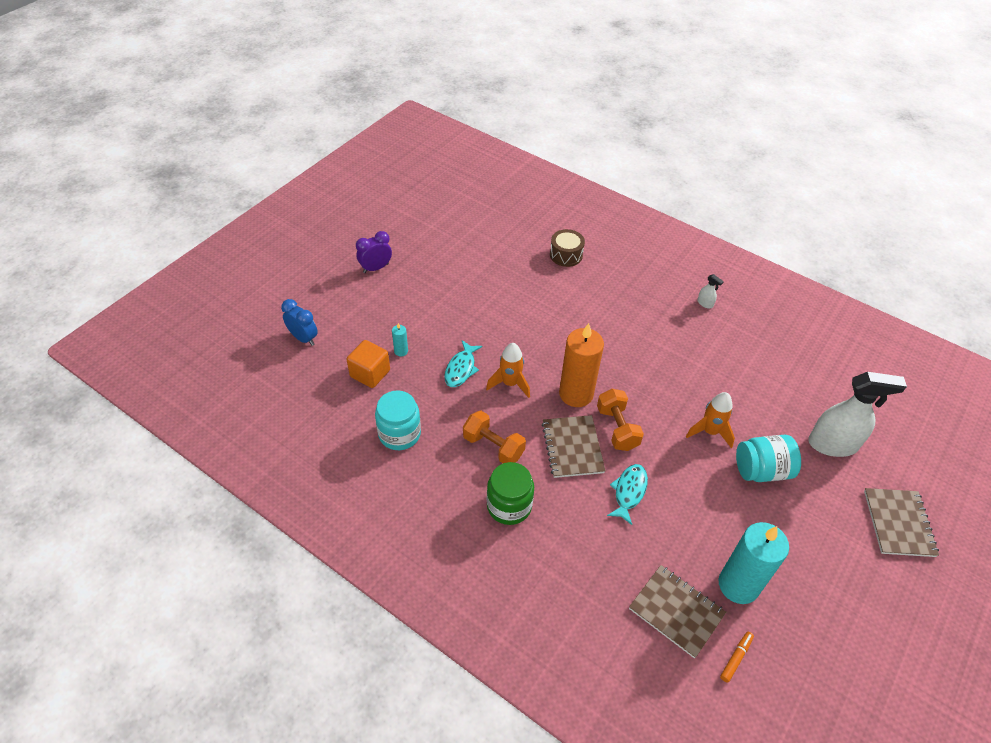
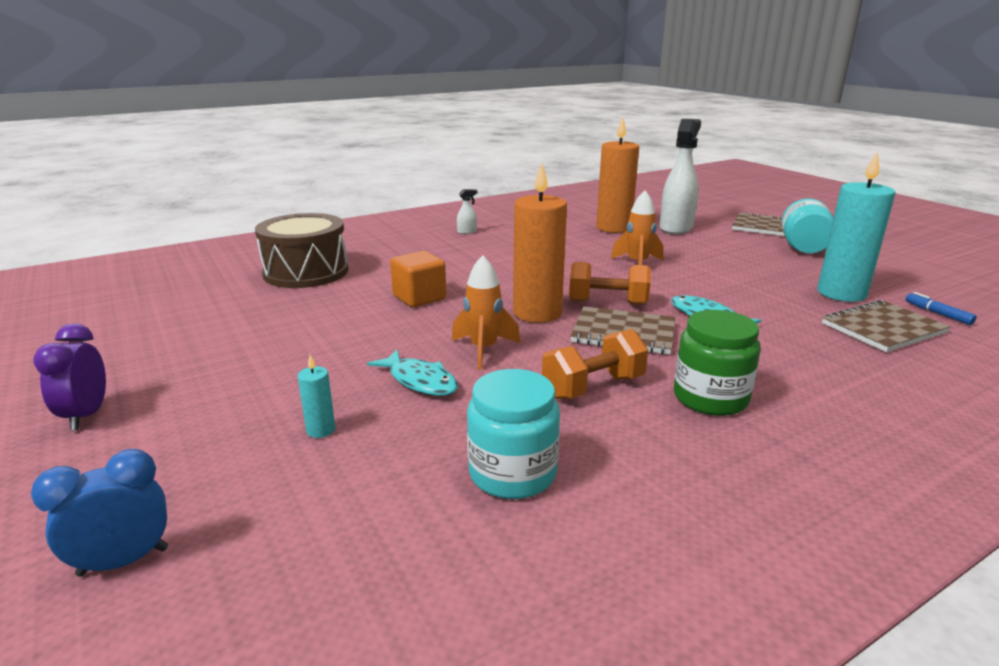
camera: 65 degrees left, 25 degrees down
(370, 373) = (336, 479): orange cube -> orange cube (419, 298)
(566, 255) = (306, 272): brown drum -> brown drum, size x1.77
(736, 658) = (937, 314): orange marker -> blue marker
(761, 470) = (696, 255): turquoise jar -> turquoise jar (803, 248)
(794, 397) = (613, 228): none -> orange candle

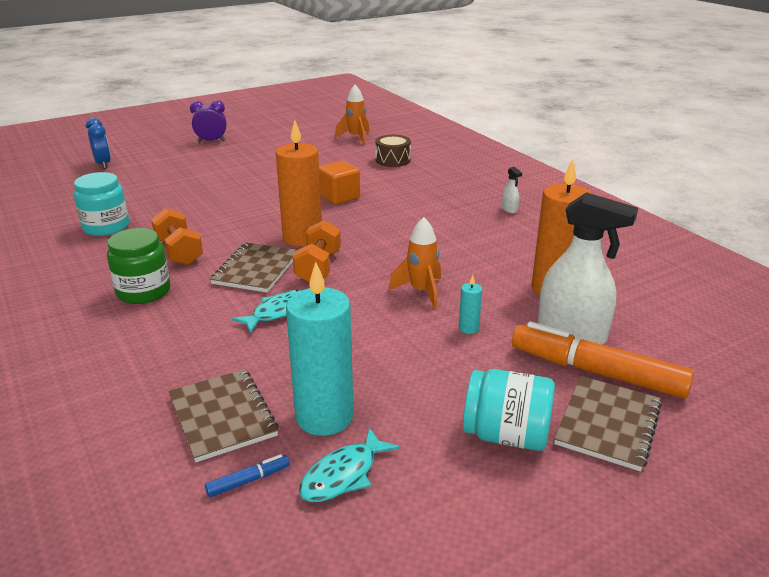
camera: 90 degrees right, 5 degrees up
(306, 272) = (392, 160): brown drum -> brown drum, size x0.57
(321, 430) = (172, 184): turquoise candle -> turquoise candle (468, 328)
(420, 381) = (211, 203): turquoise fish -> turquoise fish (343, 475)
(484, 350) = (245, 219): orange rocket -> orange rocket (356, 137)
(716, 226) = (596, 372): none -> orange marker

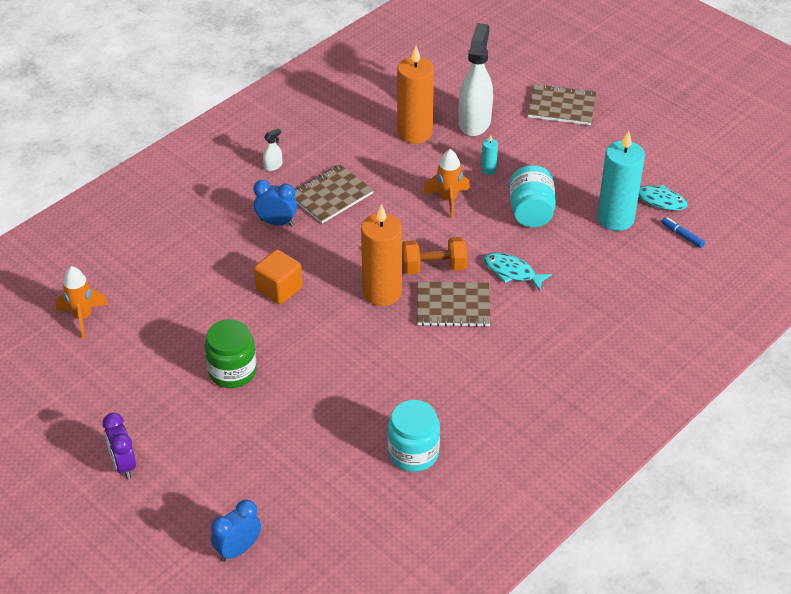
camera: 105 degrees left, 15 degrees up
(143, 291) = (519, 366): green jar -> green jar (232, 371)
(179, 252) = (443, 370): orange dumbbell -> none
(223, 416) = (639, 263): brown notebook -> brown notebook (331, 195)
(392, 160) = (158, 268): brown drum -> none
(426, 203) = (276, 222): none -> blue clock
(506, 435) = (591, 143): turquoise jar -> turquoise jar (531, 212)
(596, 372) = (513, 111): orange marker -> none

